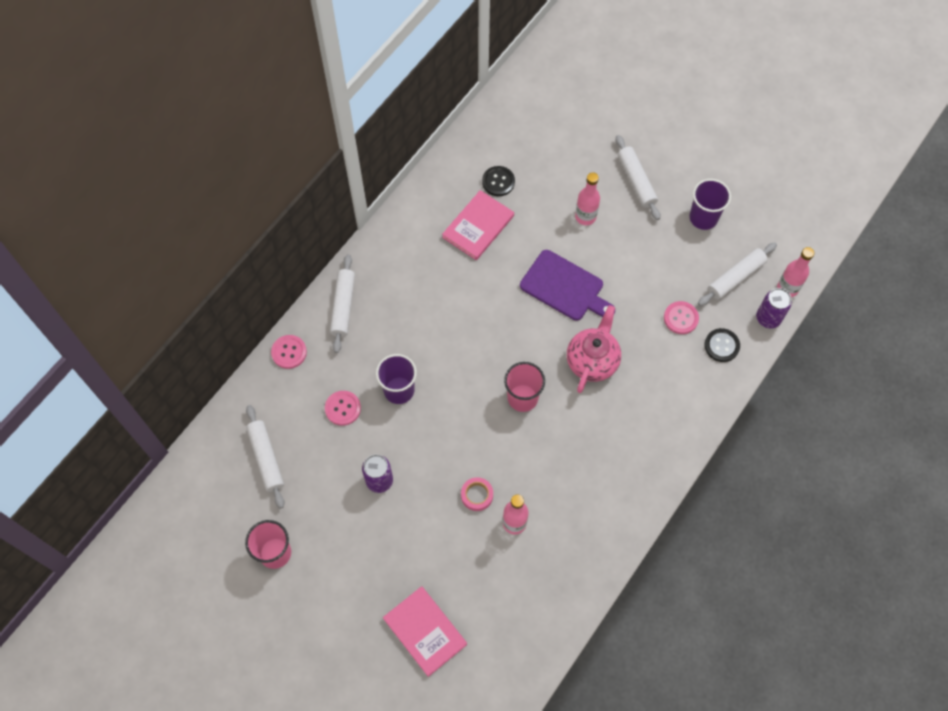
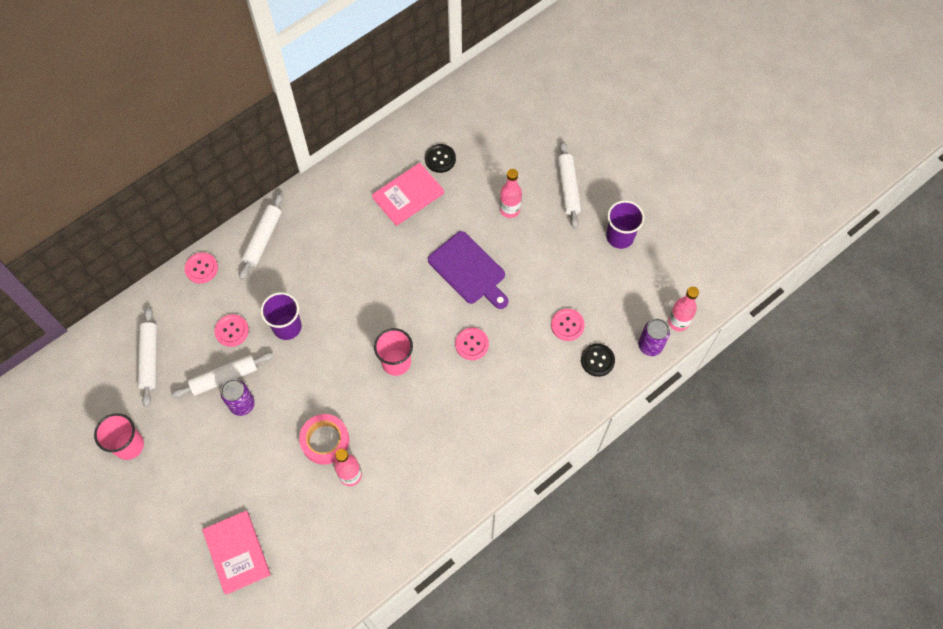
camera: 15 degrees right, 0 degrees up
(477, 495) = (325, 441): pink tape -> pink tape, size x1.58
(592, 361) = (472, 344): pink teapot -> pink button
(735, 277) = (632, 300): white rolling pin -> white rolling pin (224, 377)

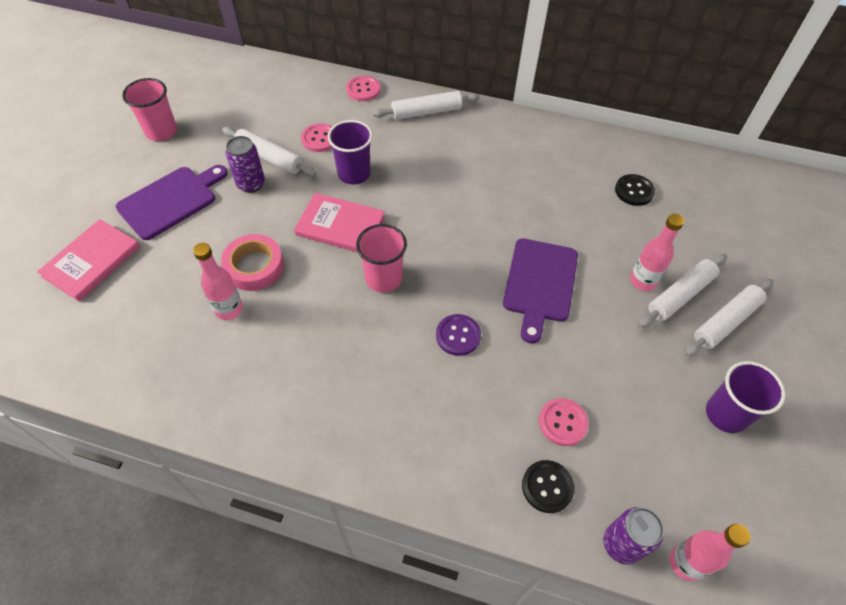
camera: 55 degrees right, 10 degrees down
(149, 359) = (253, 102): white rolling pin -> white rolling pin (680, 295)
(216, 471) = (171, 201): none -> purple cutting board
(408, 195) = (570, 188): pink book -> pink book (340, 226)
(472, 344) = (458, 335): pink button -> purple button

